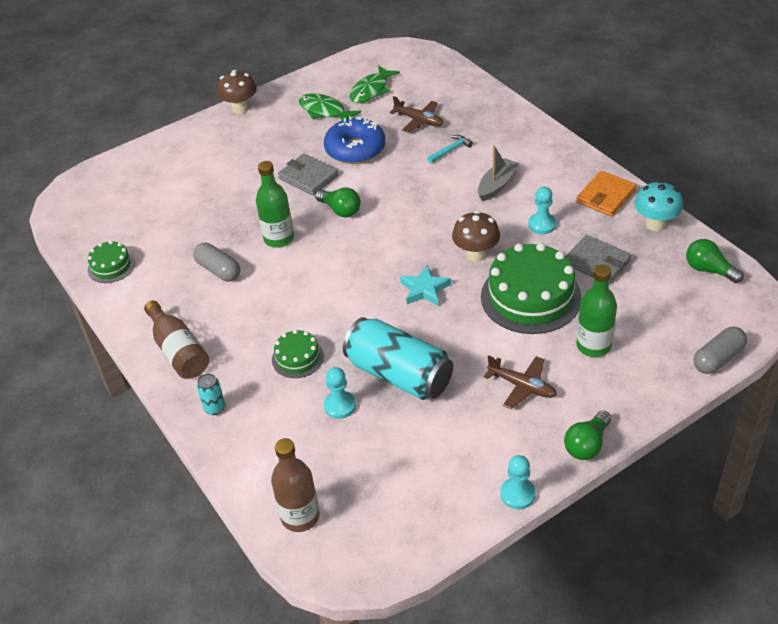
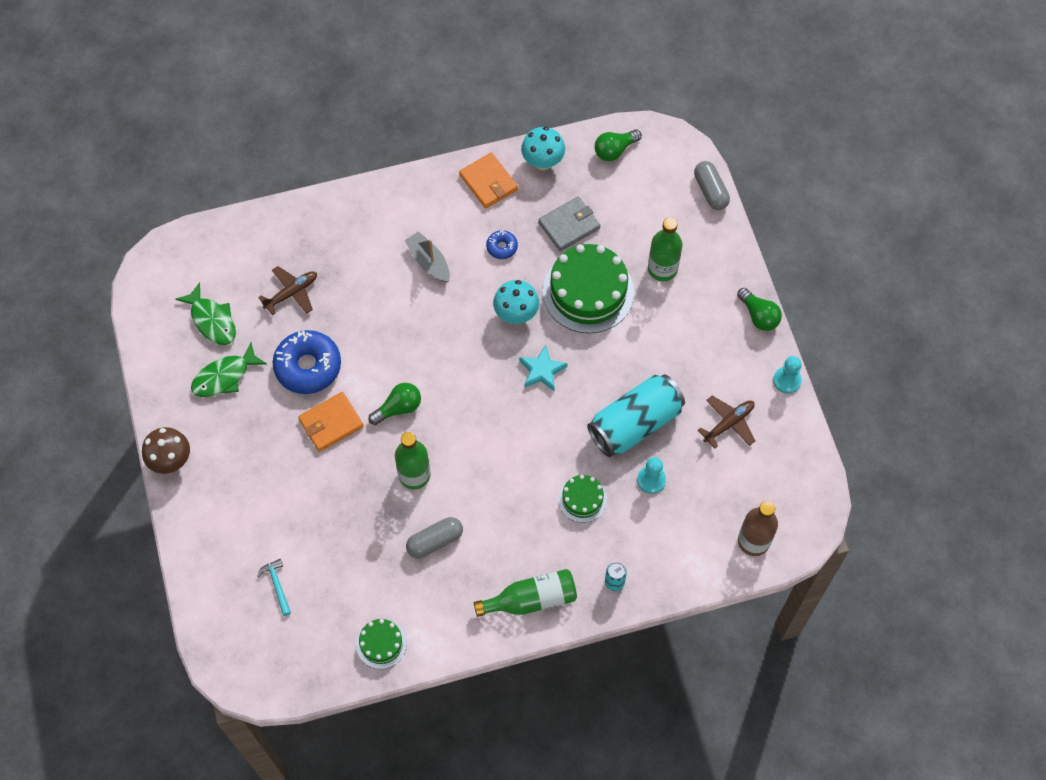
camera: 75 degrees left, 20 degrees up
(179, 351) = (531, 599): brown bottle -> green bottle
(308, 177) = (331, 423): grey wallet -> orange wallet
(450, 150) = (355, 282): turquoise hammer -> turquoise hammer (277, 585)
(476, 254) = (516, 314): brown mushroom -> turquoise mushroom
(522, 386) = (684, 337): brown plane -> brown plane (729, 423)
(542, 225) = (502, 247): turquoise pawn -> blue donut

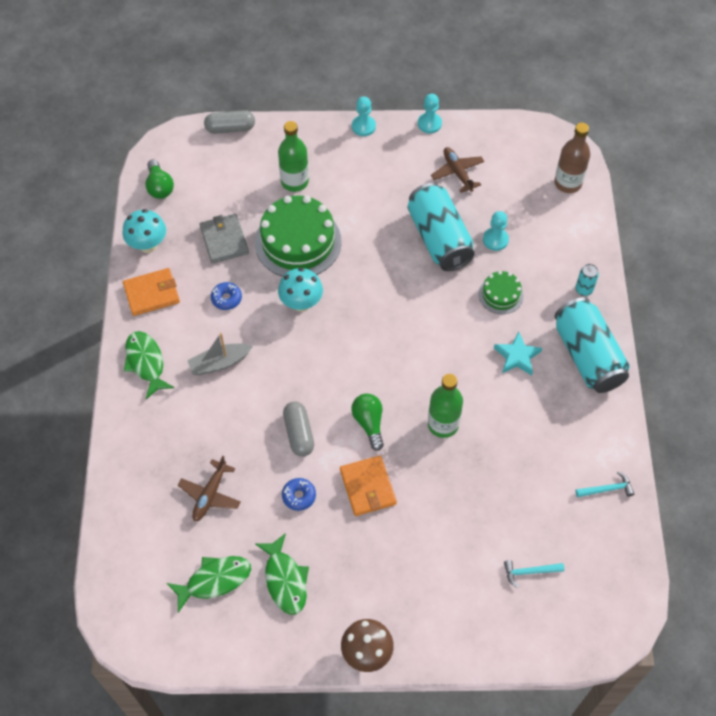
camera: 75 degrees left, 5 degrees down
(292, 293) = (210, 495): brown plane -> brown plane turned 135 degrees counterclockwise
(308, 366) = (299, 496): blue donut -> blue donut, size x0.48
(381, 643) = (607, 489): green cake -> turquoise hammer
(412, 201) = (146, 363): none -> green fish
(435, 541) = (514, 421): grey capsule -> grey capsule (299, 433)
(531, 599) = (587, 356): green bottle -> turquoise can
(542, 371) = (366, 296): turquoise star -> turquoise star (517, 356)
(759, 316) = (363, 126): green light bulb -> turquoise pawn

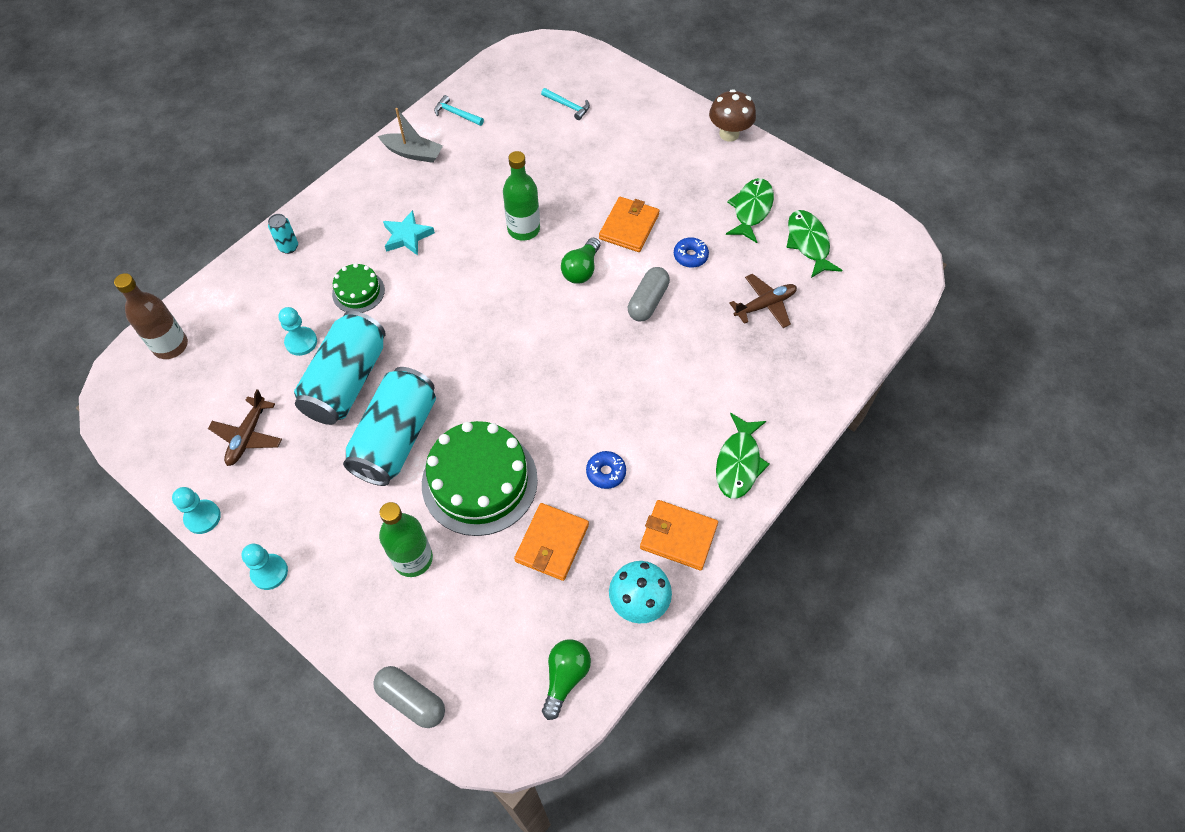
camera: 140 degrees left, 0 degrees up
(214, 580) = (808, 243): green fish -> green fish turned 60 degrees clockwise
(219, 363) = (666, 411): grey boat -> grey boat (413, 153)
(224, 240) = (552, 543): grey wallet -> orange wallet
(301, 303) = (538, 413): turquoise mushroom -> none
(587, 356) = (354, 199): turquoise can -> turquoise can (396, 438)

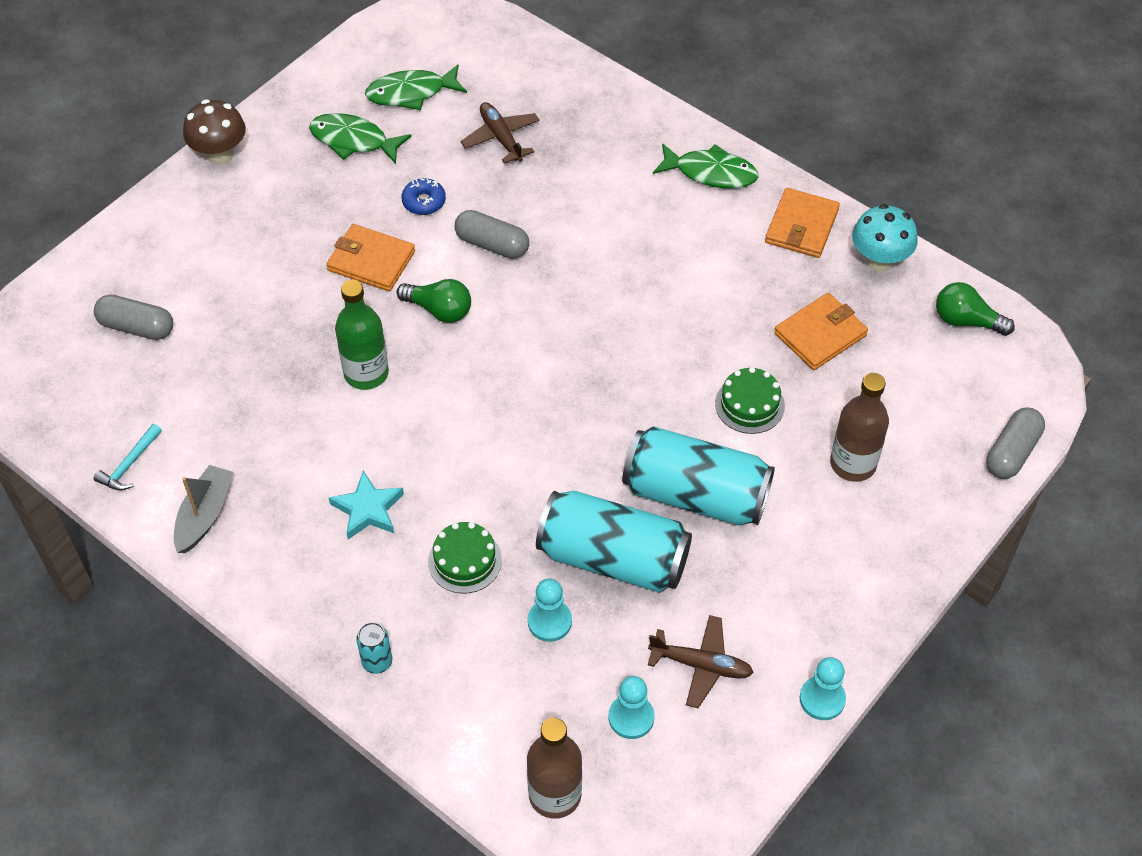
camera: 90 degrees left, 5 degrees down
(269, 572) = (886, 610): turquoise pawn -> turquoise pawn (631, 717)
(413, 559) = (853, 464): green bottle -> brown bottle
(479, 481) = (749, 404): green cake -> green cake, size x0.51
(552, 543) = (820, 334): orange wallet -> orange wallet turned 60 degrees counterclockwise
(568, 106) = (137, 327): turquoise hammer -> grey capsule
(606, 472) = (730, 287): blue donut -> none

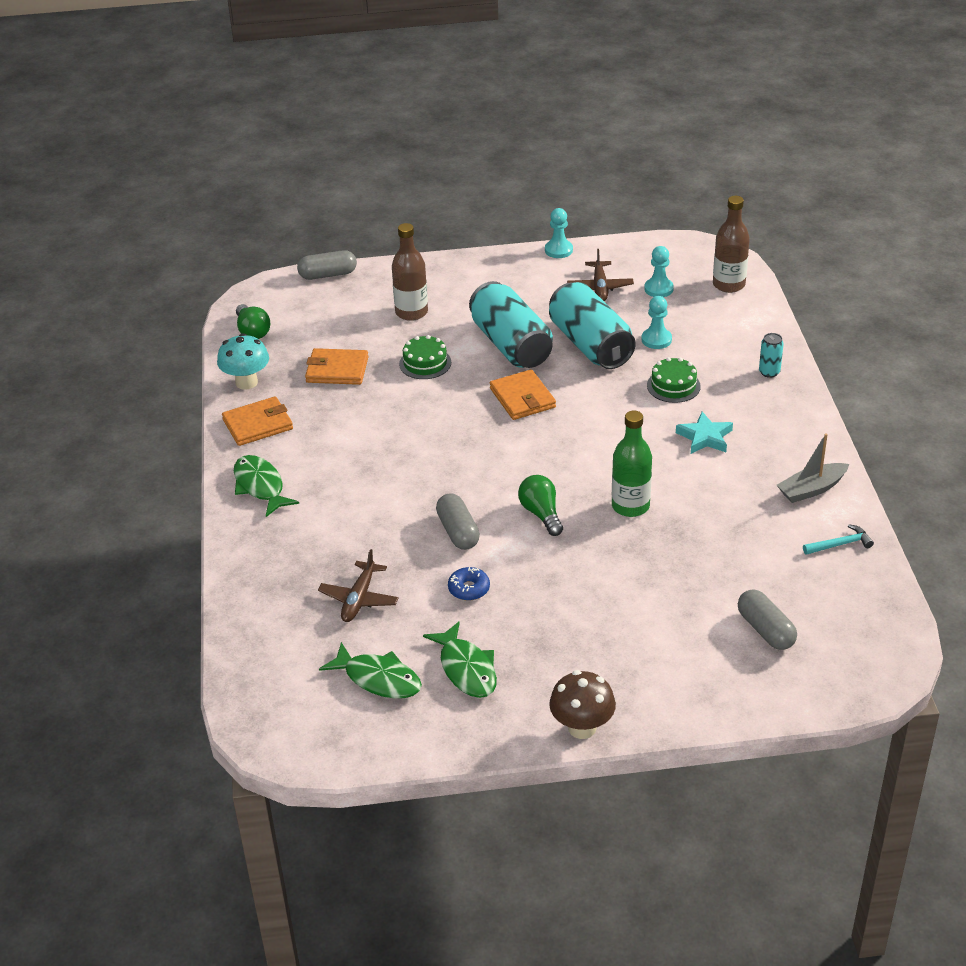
camera: 135 degrees left, 15 degrees down
(371, 261) = (551, 572): orange wallet -> orange wallet (522, 398)
(701, 665) = (600, 287): brown plane -> brown plane turned 150 degrees counterclockwise

